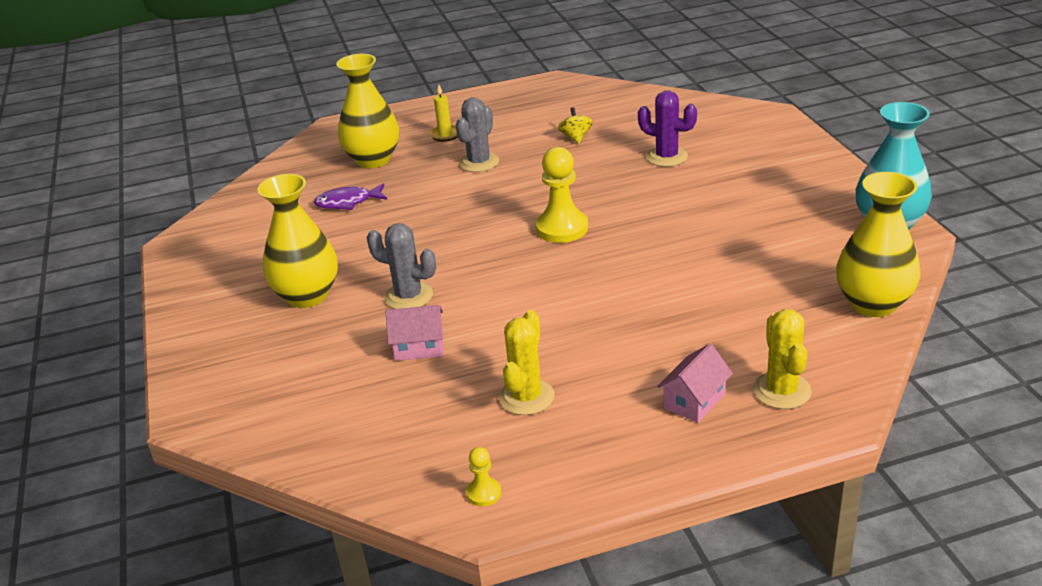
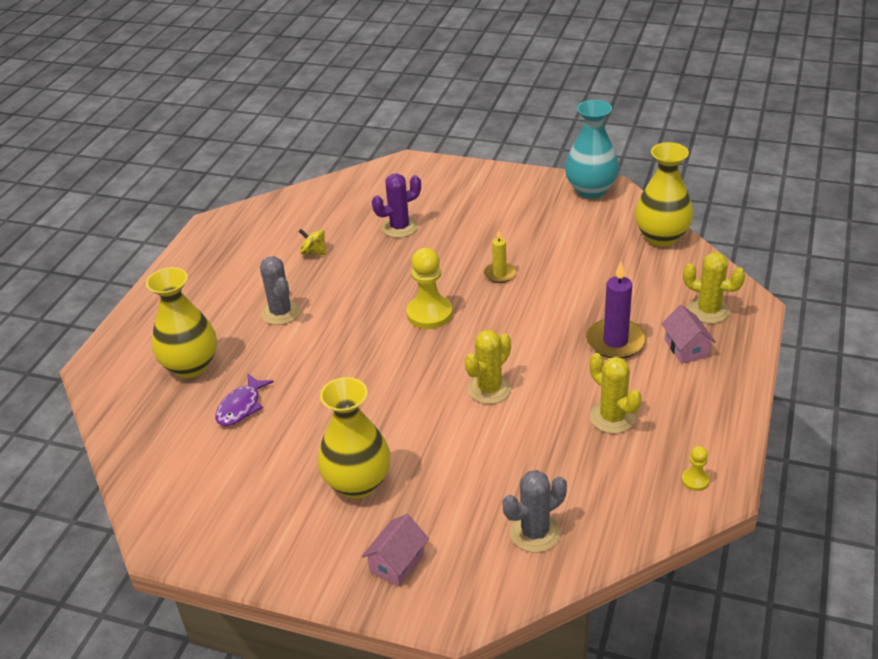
camera: 55 degrees left, 5 degrees up
(408, 296) = (426, 426): grey cactus -> grey cactus (535, 533)
(419, 347) = (500, 446): pink house -> pink house (397, 563)
(445, 135) = (210, 311): yellow candle -> yellow candle (499, 274)
(492, 307) = (489, 389): none -> yellow cactus
(648, 349) = (615, 341): none -> purple candle

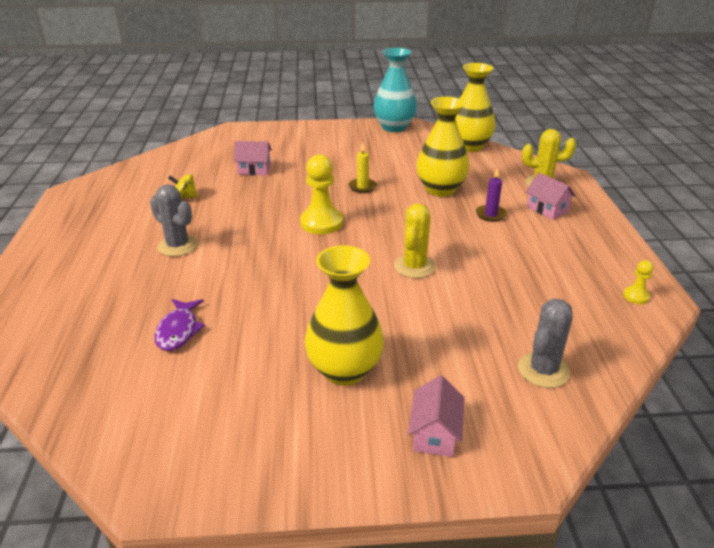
camera: 25 degrees left, 5 degrees down
(191, 366) = (102, 306): yellow vase -> yellow vase (440, 189)
(400, 227) = (254, 170): purple cactus -> pink house
(612, 418) = (533, 266): yellow cactus -> none
(615, 341) = (490, 215): purple candle -> purple candle, size x0.60

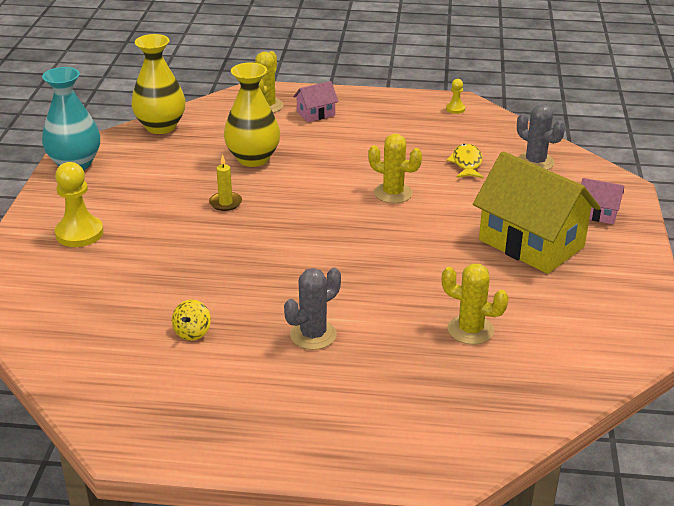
camera: 80 degrees left, 0 degrees up
(179, 330) = (470, 330): purple fish -> yellow cactus
(254, 170) = (140, 275): pink house -> none
(321, 223) = (296, 236): yellow pawn -> yellow pawn (79, 233)
(344, 370) = (531, 243): yellow vase -> yellow house
(490, 215) = (315, 142): purple candle -> none
(505, 312) = (466, 163): none -> yellow fish

